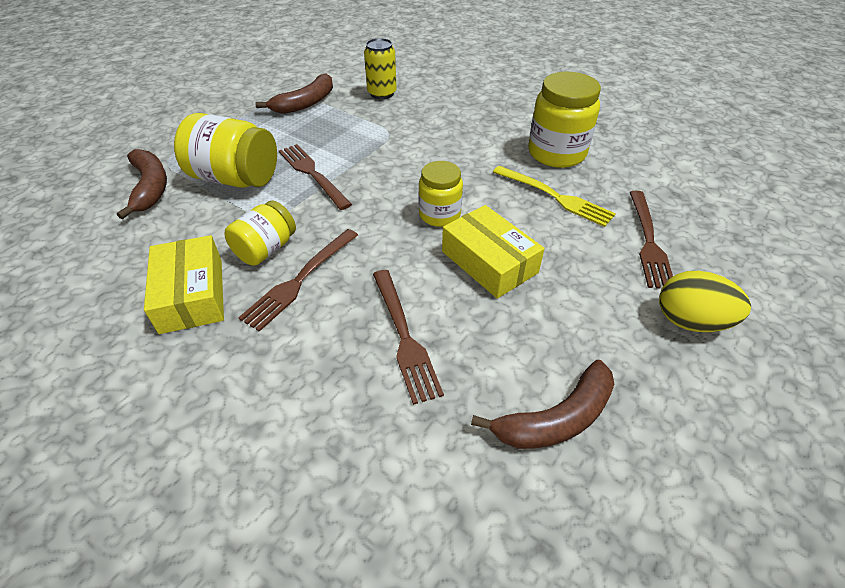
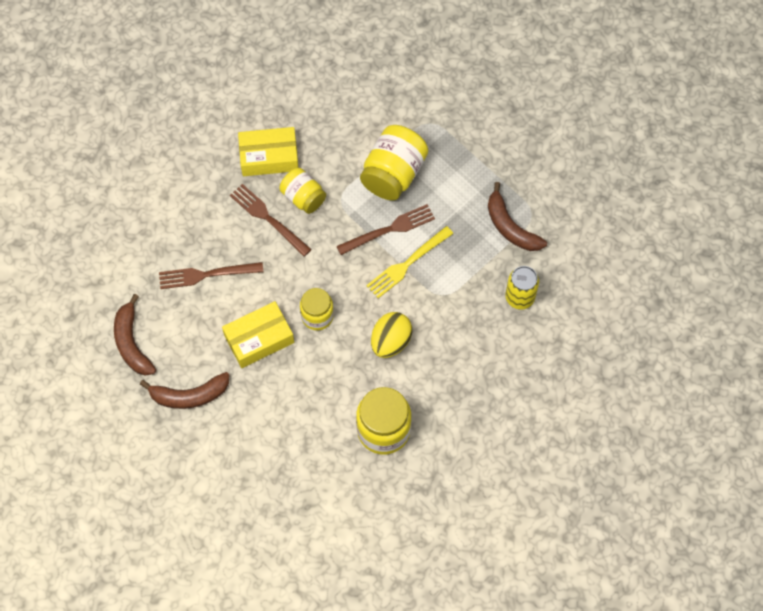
camera: 100 degrees right, 20 degrees up
(150, 187) = (392, 116): brown banana -> brown banana (189, 395)
(556, 197) = (321, 408): yellow fork -> yellow fork (407, 264)
(649, 242) = (254, 456): brown fork -> none
(690, 321) = (177, 448): yellow egg -> yellow egg (390, 341)

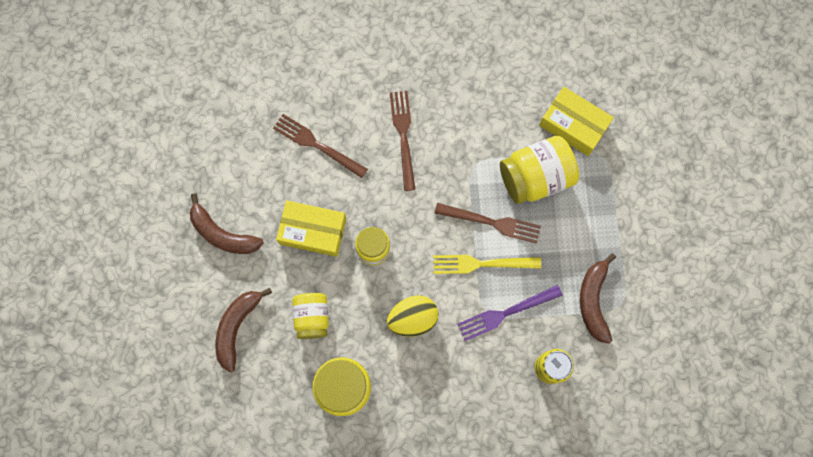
camera: 40 degrees right, 10 degrees up
(132, 343) = (216, 155): brown banana -> brown banana (237, 327)
(269, 157) = (447, 84): yellow box -> yellow box (573, 125)
(303, 197) = (446, 140): yellow jar -> yellow jar (312, 317)
(455, 285) = (505, 313): none -> purple fork

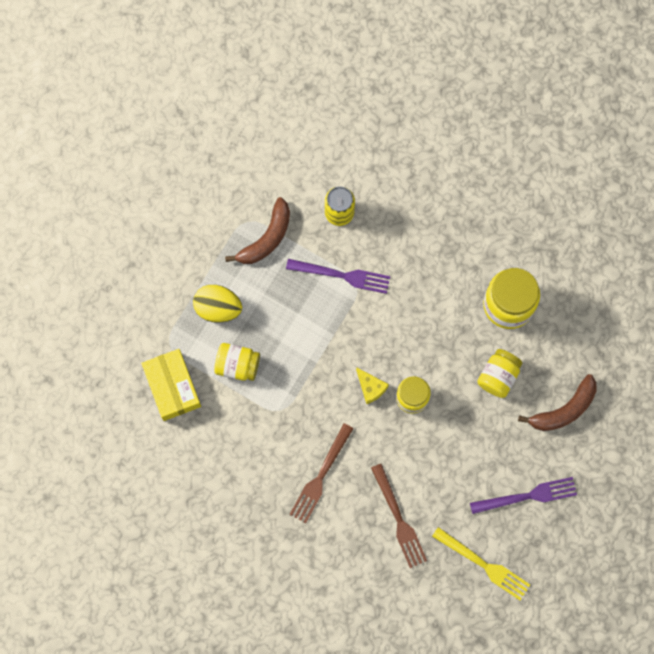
camera: 145 degrees left, 0 degrees up
(223, 234) = (528, 496): brown banana -> purple fork
(313, 231) = (451, 447): yellow box -> none
(412, 318) = (418, 321): yellow egg -> yellow egg (218, 308)
(413, 234) = (371, 387): none -> yellow cheese
(481, 264) = (333, 326): yellow fork -> yellow fork (484, 565)
(492, 222) = (300, 353): brown fork -> none
(535, 177) = (237, 365): yellow jar -> yellow jar, size x0.63

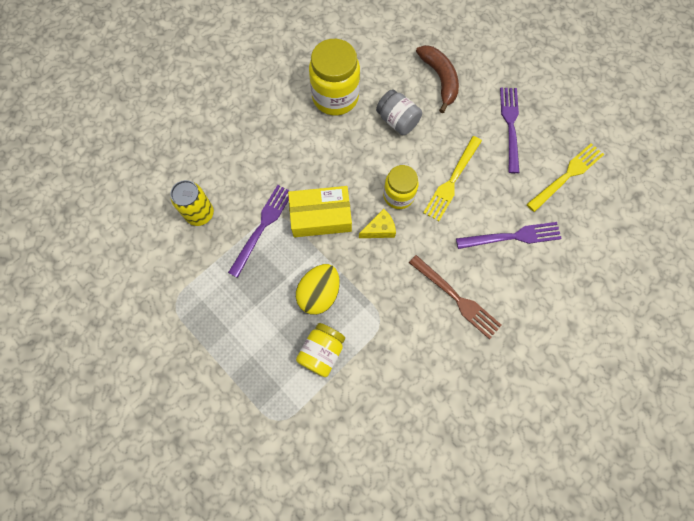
camera: 75 degrees left, 5 degrees down
(172, 387) = (325, 429): yellow box -> yellow box (320, 216)
(218, 308) = (255, 357): yellow egg -> yellow egg (319, 294)
(266, 238) = (199, 288): brown banana -> none
(399, 520) = (513, 236): brown fork -> purple fork
(443, 447) = (452, 181): none -> yellow fork
(498, 376) = (397, 121): yellow jar -> grey jar

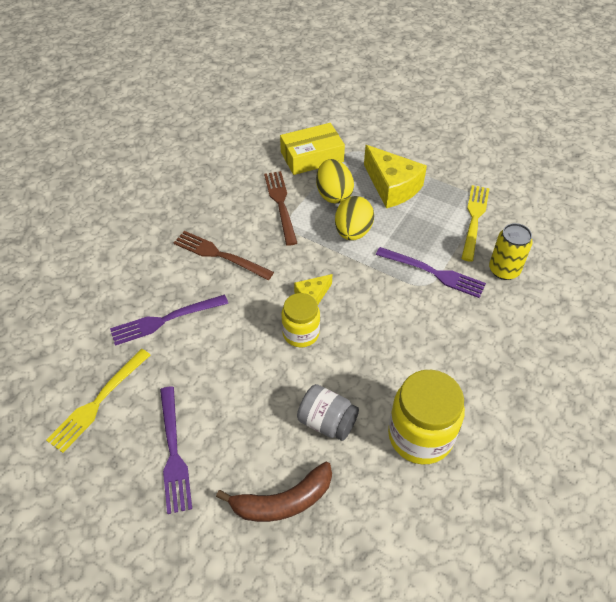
camera: 165 degrees right, 20 degrees down
(255, 347) = (392, 187): none -> yellow cheese
(262, 226) = (434, 273): purple fork -> purple fork turned 75 degrees counterclockwise
(320, 216) = (379, 294): yellow box -> yellow box (312, 157)
(322, 352) = (333, 194): yellow jar -> yellow egg
(382, 353) = (280, 204): none -> brown fork
(440, 79) = (283, 501): brown banana -> brown banana turned 75 degrees counterclockwise
(452, 181) = (242, 362): yellow fork -> yellow fork (474, 219)

